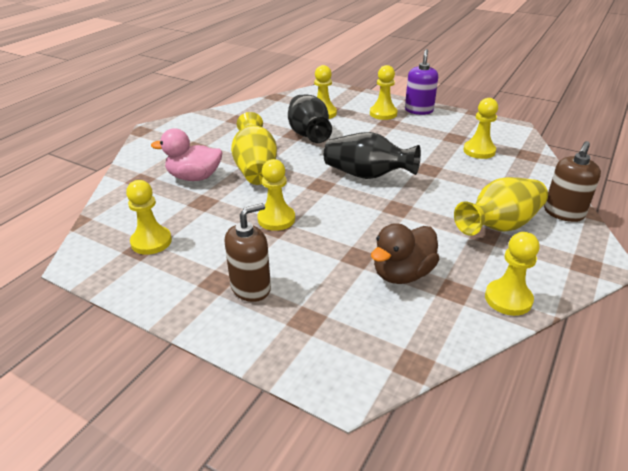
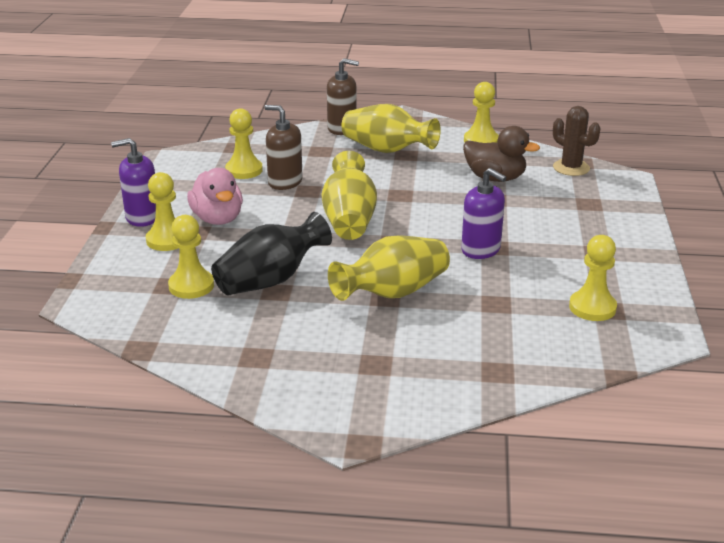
camera: 115 degrees left, 5 degrees down
(194, 177) = (452, 330): pink duck -> pink duck (218, 219)
(251, 288) = (586, 234): brown soap dispenser -> brown soap dispenser (285, 182)
(276, 219) = (481, 250): yellow pawn -> purple soap dispenser
(367, 175) = (349, 220): black vase -> yellow vase
(400, 346) = (571, 168): none -> brown cactus

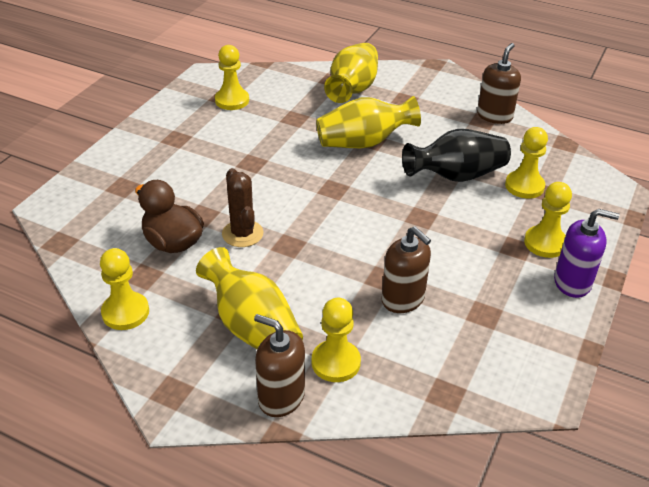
camera: 160 degrees left, 10 degrees up
(218, 219) = (491, 259): pink duck -> none
(241, 367) = (494, 116): none -> brown soap dispenser
(244, 170) = (446, 336): yellow pawn -> yellow pawn (335, 362)
(349, 220) = (359, 223): yellow vase -> yellow vase (352, 89)
(481, 250) = (266, 162): purple soap dispenser -> none
(571, 168) = (80, 236): brown cactus -> brown cactus (242, 234)

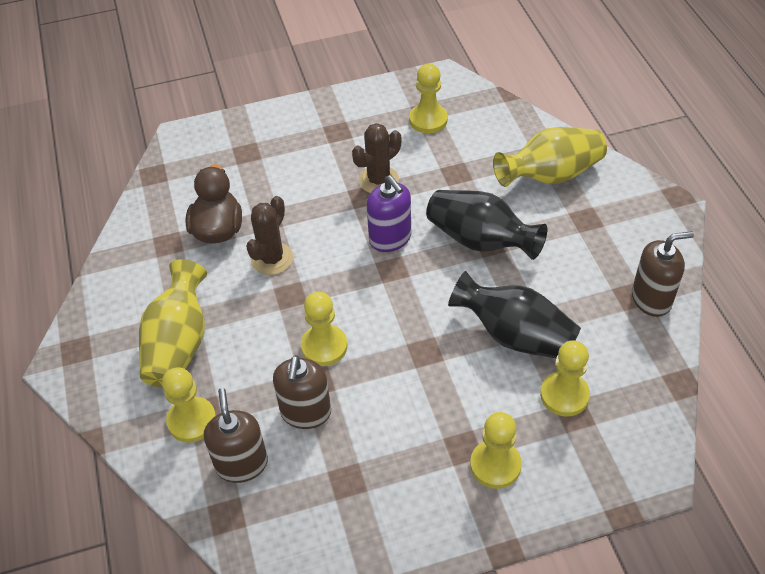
camera: 50 degrees right, 10 degrees up
(125, 312) = (123, 265): yellow pawn -> yellow pawn (324, 346)
(249, 149) = (378, 180): none -> brown cactus
(281, 397) = (126, 414): brown soap dispenser -> brown soap dispenser (241, 464)
(364, 143) = (480, 241): yellow vase -> black vase
(572, 282) = (462, 521): purple soap dispenser -> purple soap dispenser (390, 238)

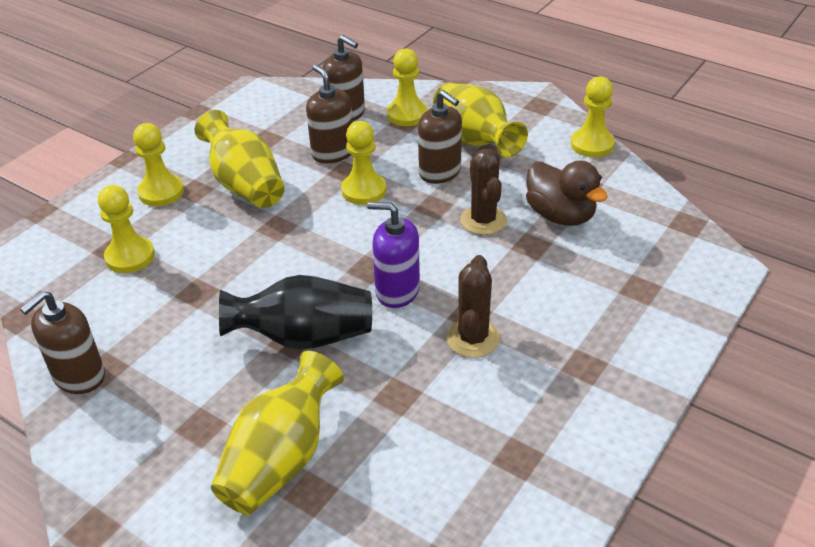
camera: 140 degrees right, 10 degrees down
(247, 326) = (440, 172): none -> brown soap dispenser
(414, 422) = (245, 185): none -> yellow vase
(428, 120) = (501, 446): yellow pawn -> yellow pawn (592, 145)
(515, 335) = (204, 276): black vase -> none

